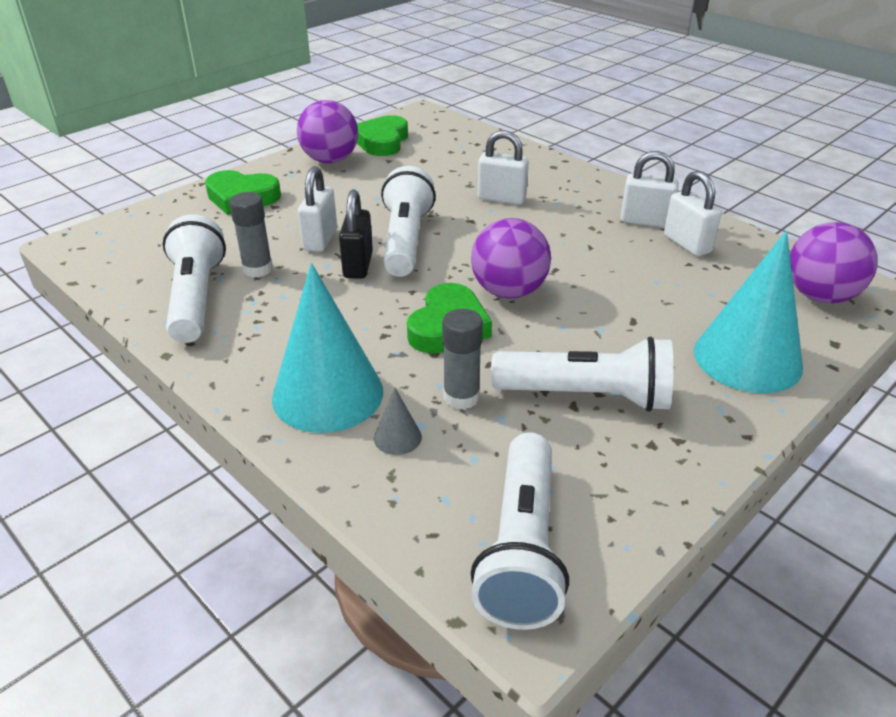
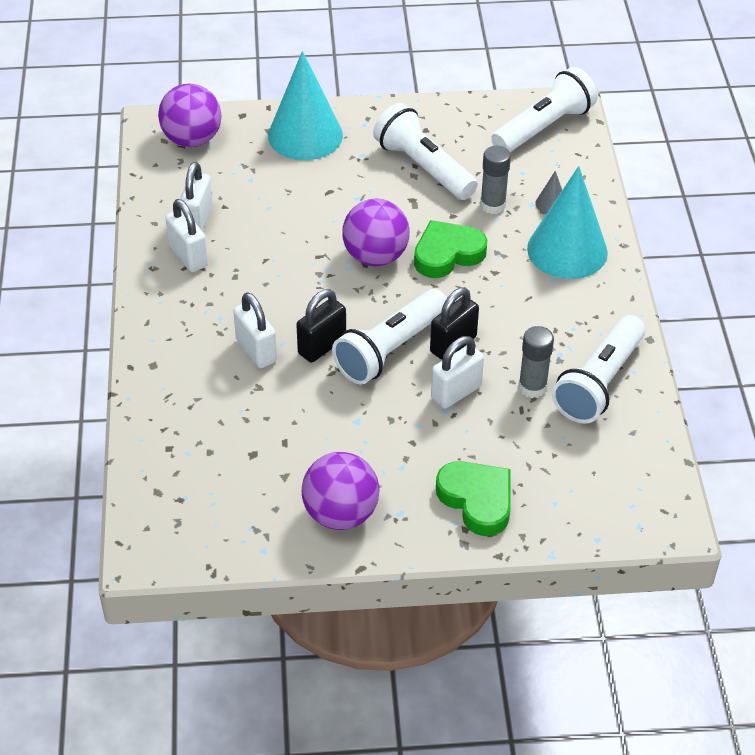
camera: 140 degrees left, 10 degrees up
(382, 141) = (254, 516): green heart -> none
(460, 220) = (322, 346): none -> black padlock

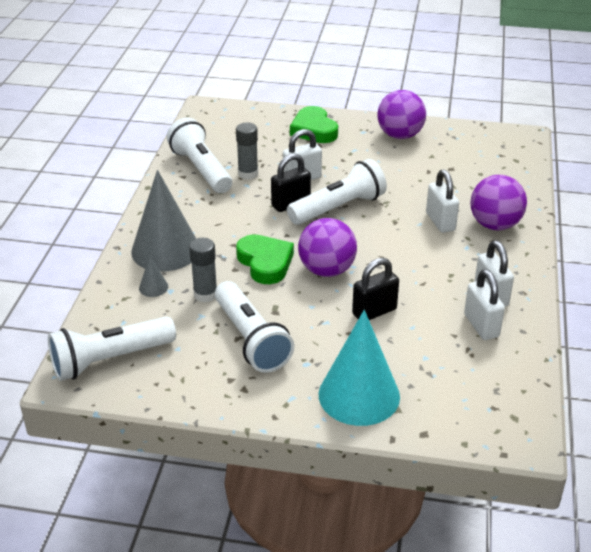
camera: 165 degrees left, 10 degrees down
(192, 139) = (483, 412): purple ball -> purple ball (495, 225)
(197, 220) = (481, 326): white padlock -> white padlock turned 45 degrees counterclockwise
(322, 346) = (389, 217): black padlock -> black padlock (374, 312)
(447, 254) = (265, 263): green heart -> green heart turned 105 degrees counterclockwise
(567, 250) = (165, 250): turquoise cone -> grey cone
(599, 383) = (201, 169): white flashlight -> white flashlight turned 75 degrees counterclockwise

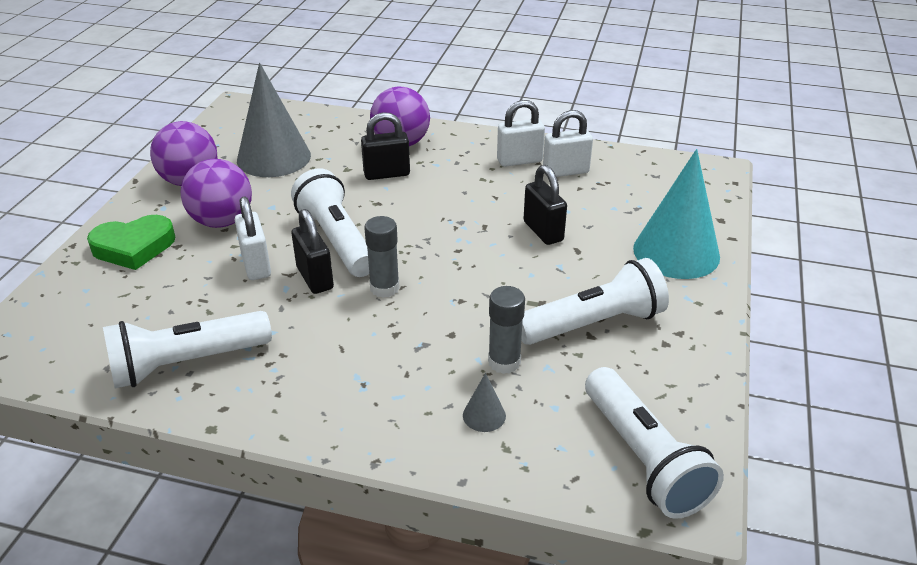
camera: 85 degrees left, 0 degrees up
(165, 250) = (395, 403): grey cone -> grey cone (274, 157)
(248, 174) = (222, 314): grey glue stick -> grey glue stick (384, 288)
(265, 263) = (442, 306): green heart -> none
(327, 270) = (464, 258): purple ball -> purple ball (222, 221)
(440, 222) = (386, 174): white padlock -> black padlock

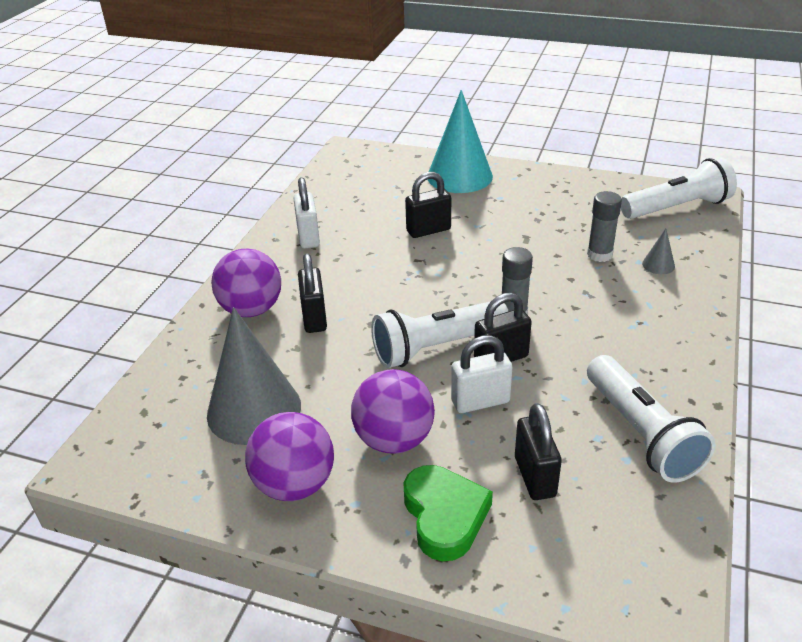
camera: 85 degrees left, 0 degrees up
(156, 293) = (534, 477): none -> black padlock
(565, 171) = (334, 214): white padlock -> none
(593, 324) = (549, 215): white flashlight -> none

